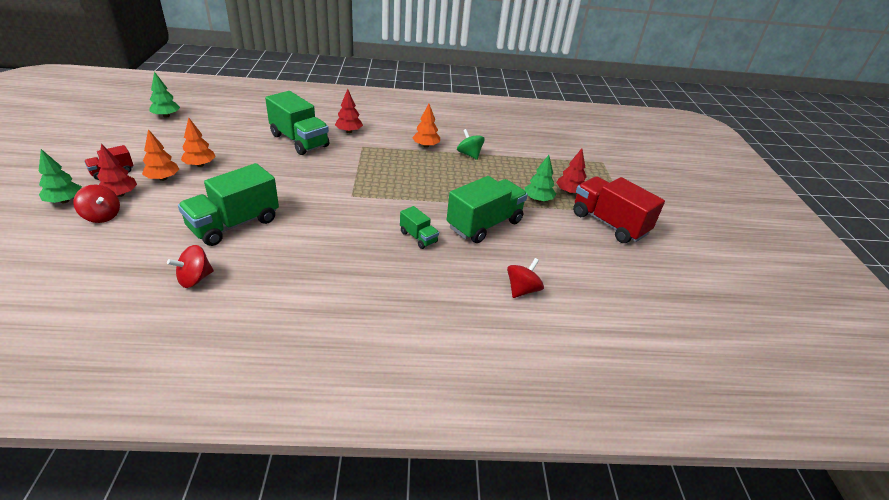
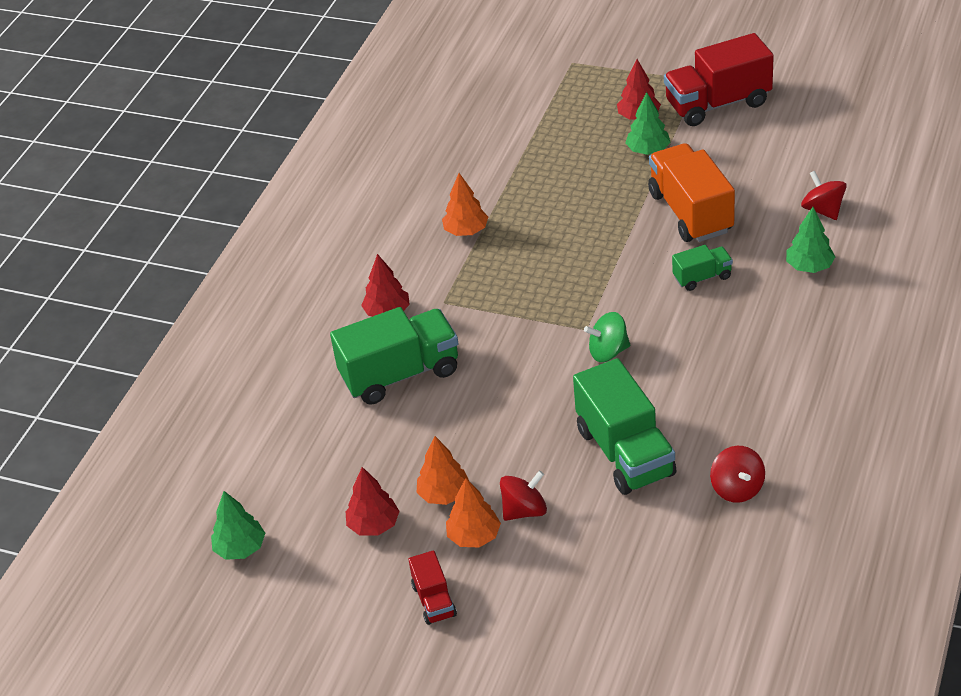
camera: 60 degrees left, 5 degrees up
(65, 201) = (509, 646): green tree -> green tree (809, 267)
(102, 216) = (565, 596): red spinning top -> red spinning top (524, 510)
(120, 194) = (508, 583): red tree -> red tree (374, 525)
(469, 154) = (508, 190): green spinning top -> green spinning top (608, 352)
(484, 224) = (690, 212): green truck -> orange truck

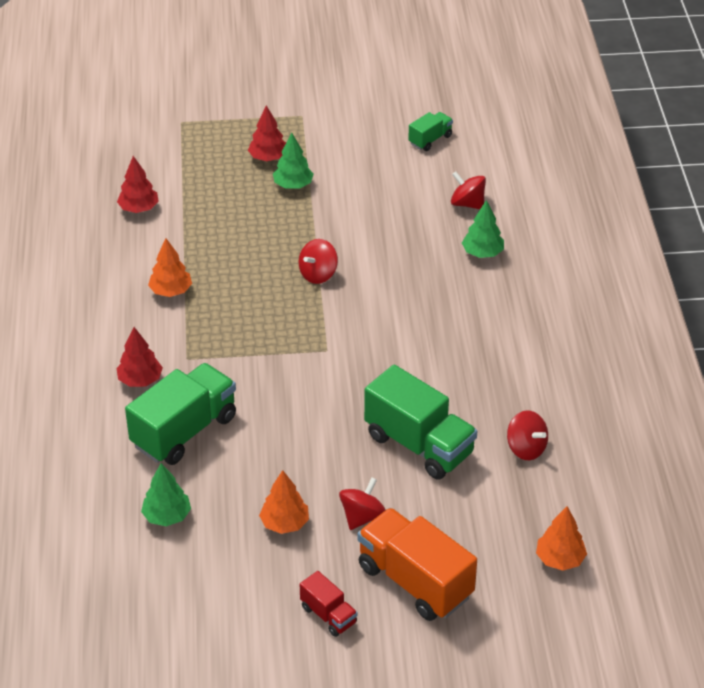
camera: 30 degrees left, 0 degrees up
(240, 548) = (126, 624): green tree -> green tree (167, 516)
(374, 525) = (237, 568): red tree -> red tree (139, 208)
(474, 536) = (331, 551): orange tree -> orange tree (559, 559)
(608, 352) = (357, 364): green spinning top -> none
(621, 248) = (318, 274): none -> red spinning top
(690, 212) = (359, 230): orange truck -> orange truck (415, 581)
(702, 277) = (400, 282): green truck -> green truck (430, 140)
(718, 104) = (330, 132): red truck -> none

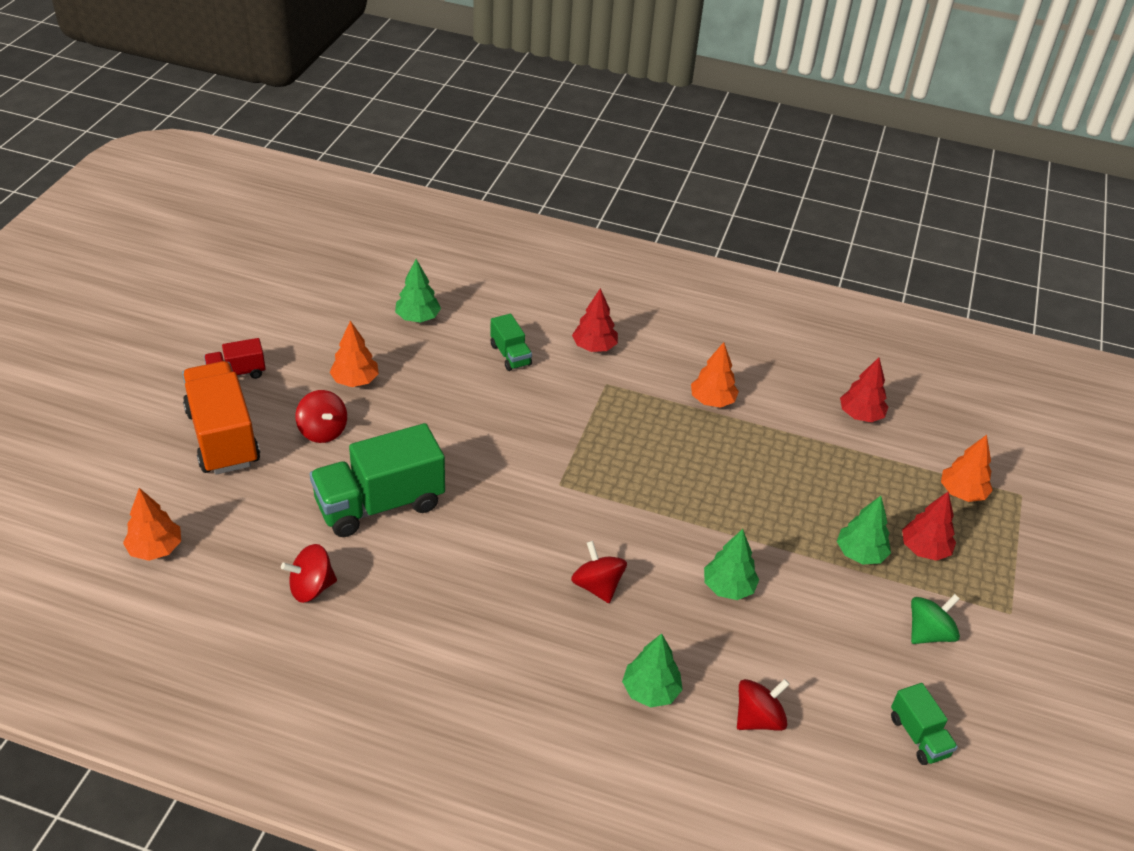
camera: 110 degrees right, 0 degrees up
(184, 431) = (510, 355): green truck -> green truck, size x0.50
(197, 148) = (962, 493): none -> orange tree
(318, 274) = (685, 519): red spinning top -> red spinning top (597, 586)
(344, 146) = (928, 633): none -> green spinning top
(369, 239) = (728, 587): none -> green tree
(415, 581) = (223, 437): orange truck -> orange truck turned 90 degrees counterclockwise

